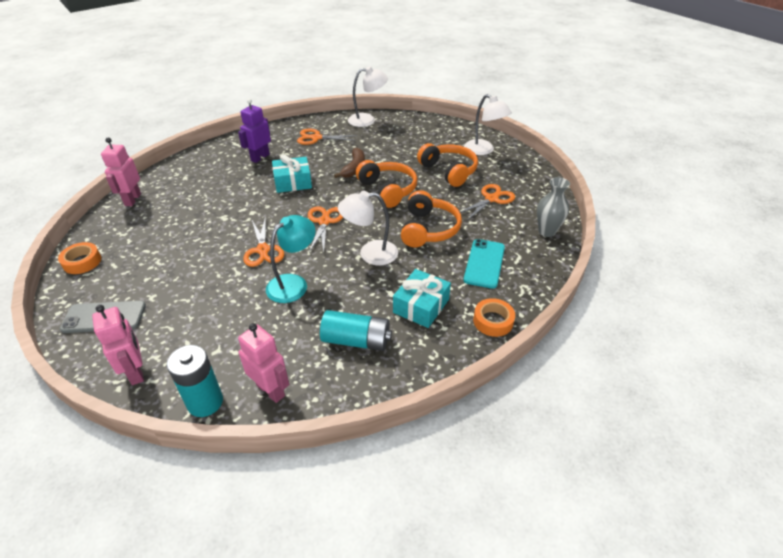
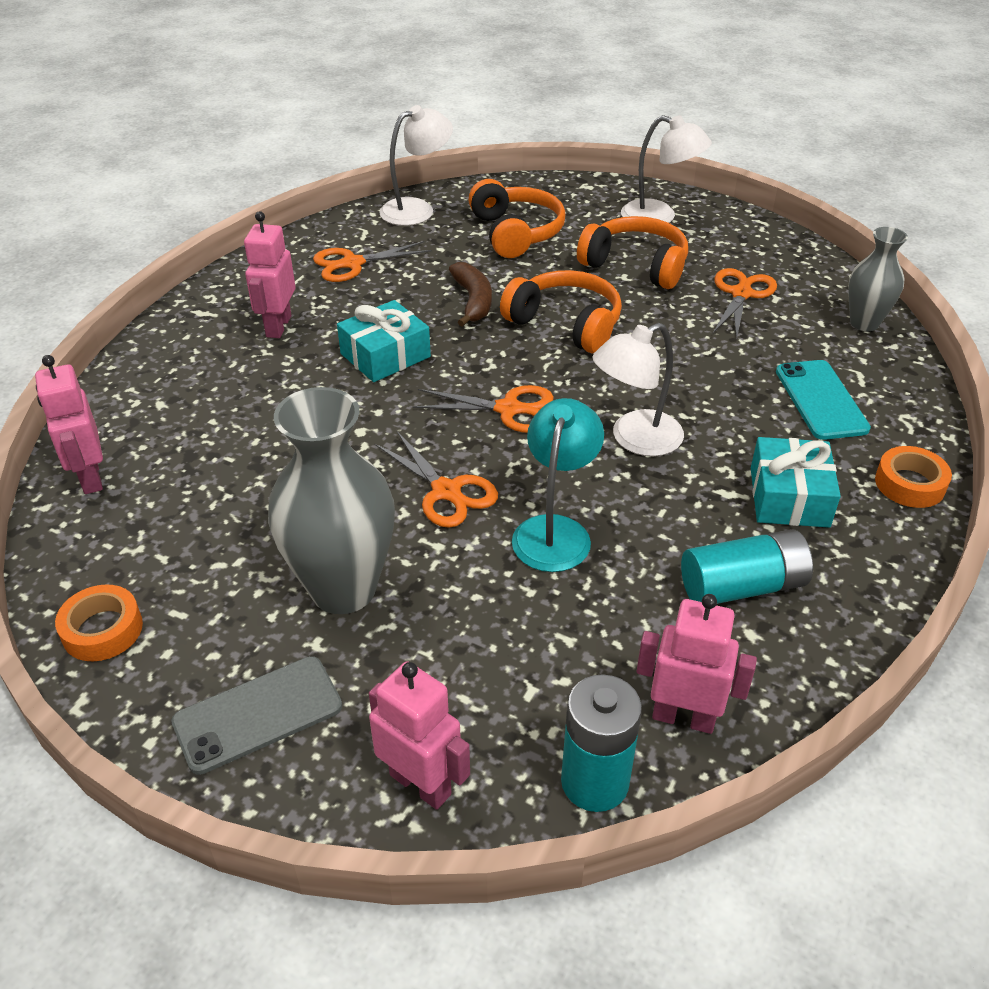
camera: 25 degrees left, 0 degrees up
(183, 278) = (343, 589): none -> grey vase
(260, 157) = (278, 326): purple robot -> pink robot
(324, 222) = (508, 409): orange scissors -> orange scissors turned 120 degrees clockwise
(428, 229) = (690, 371): orange headphones -> orange headphones (516, 233)

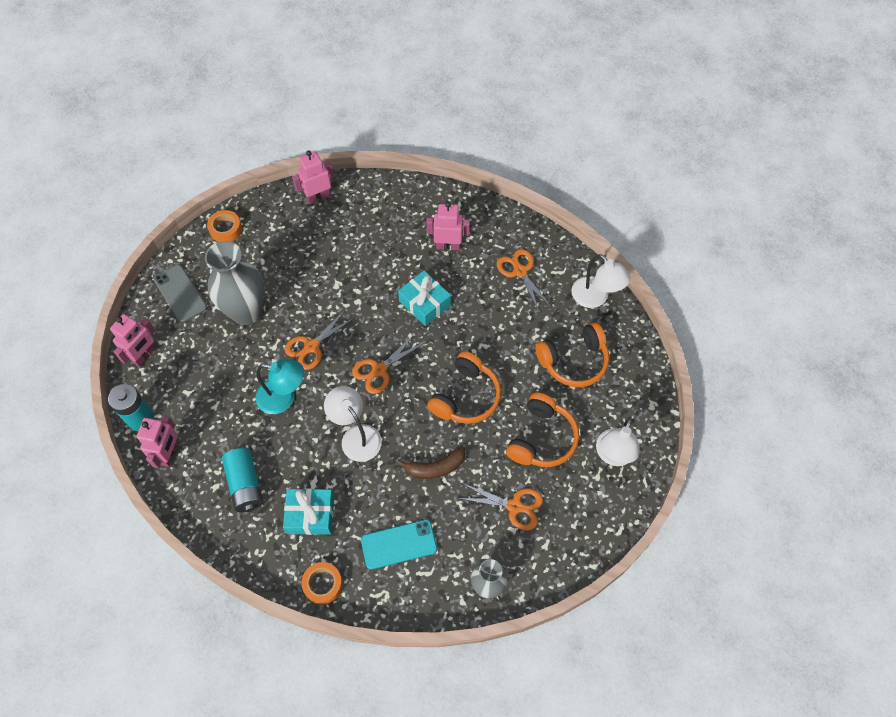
camera: 85 degrees right, 20 degrees up
(473, 301) = (486, 342): brown banana -> brown banana (435, 467)
(508, 409) = (379, 370): orange scissors -> orange scissors turned 45 degrees clockwise

